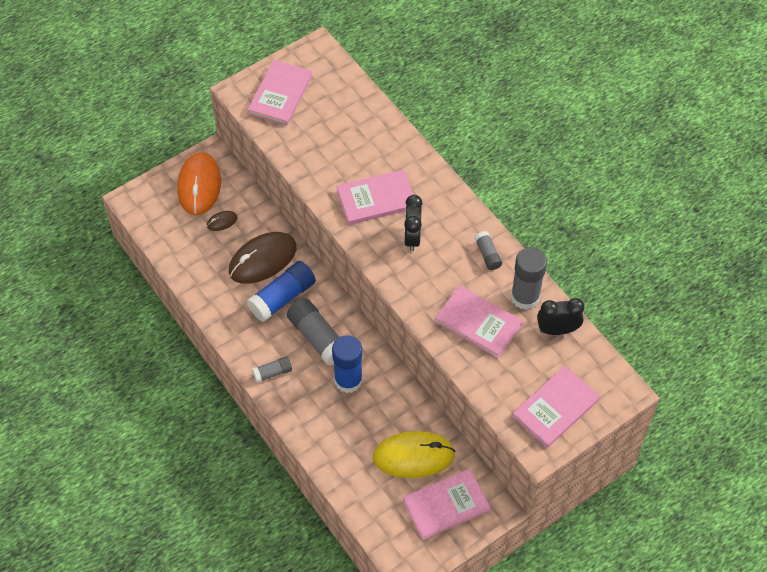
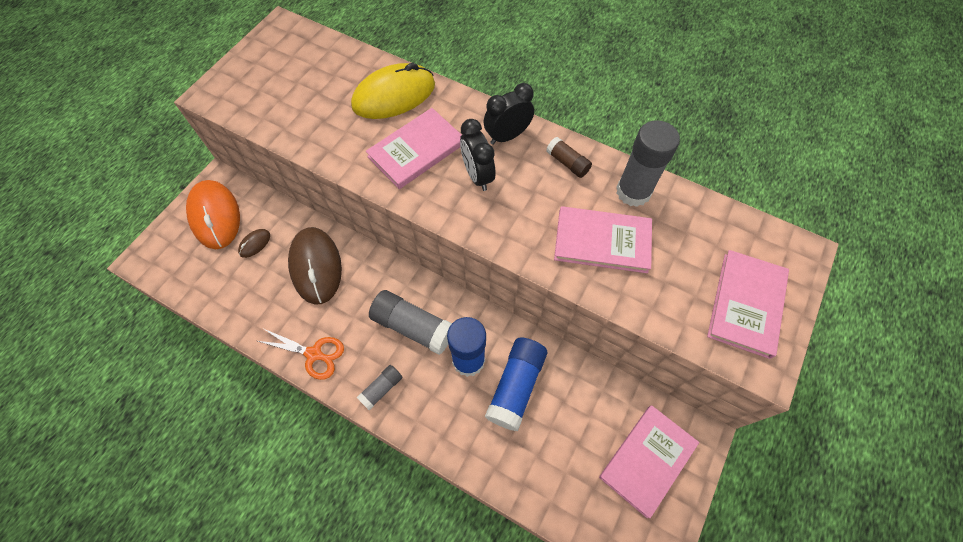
camera: 25 degrees left, 5 degrees up
(233, 326) = (314, 354): none -> orange scissors
(262, 260) = (316, 266): brown mouse -> brown mouse turned 45 degrees counterclockwise
(280, 94) = (259, 82): pink book -> none
(282, 297) = (355, 298): blue glue stick -> blue glue stick (516, 386)
(413, 456) = (582, 417): yellow mouse -> yellow mouse (394, 95)
(487, 254) = (567, 163): grey glue stick -> brown glue stick
(557, 330) = (688, 213): black clock -> black clock (507, 136)

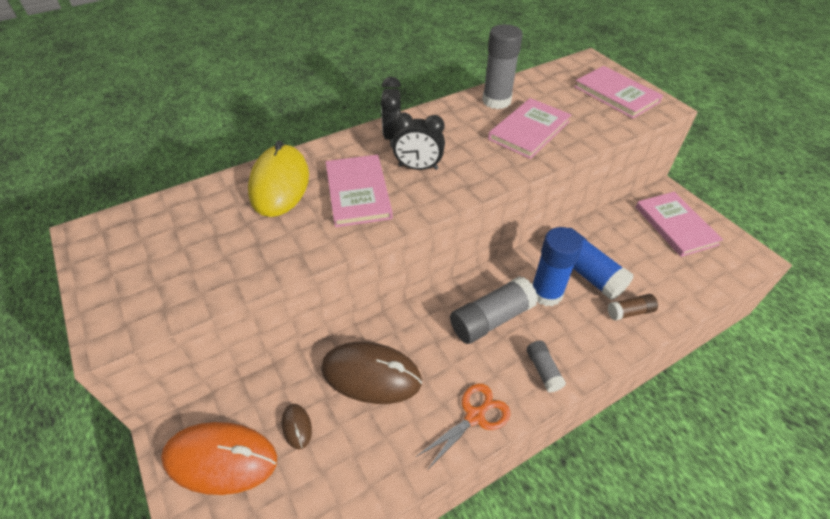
camera: 60 degrees left, 15 degrees down
(567, 163) = (446, 118): brown glue stick -> brown glue stick (630, 312)

